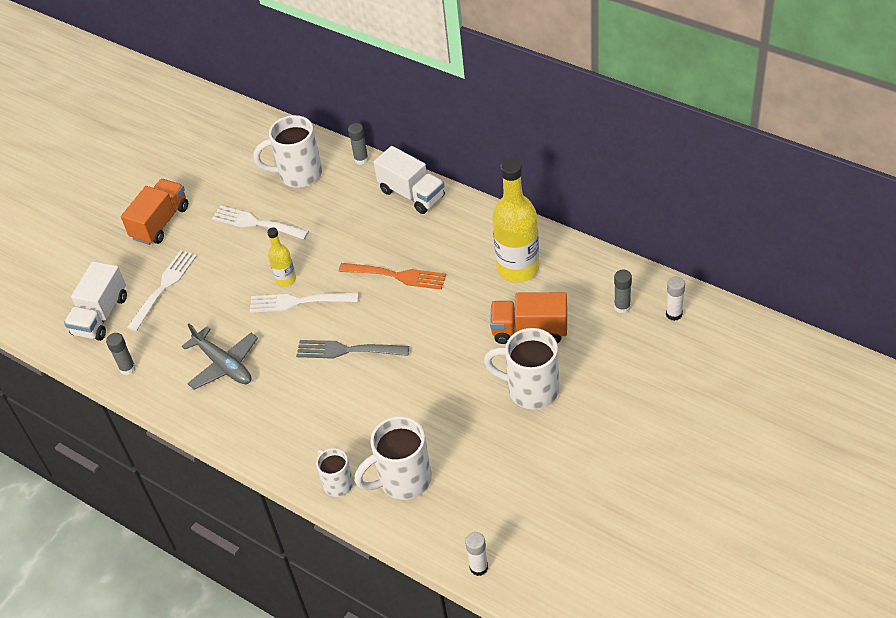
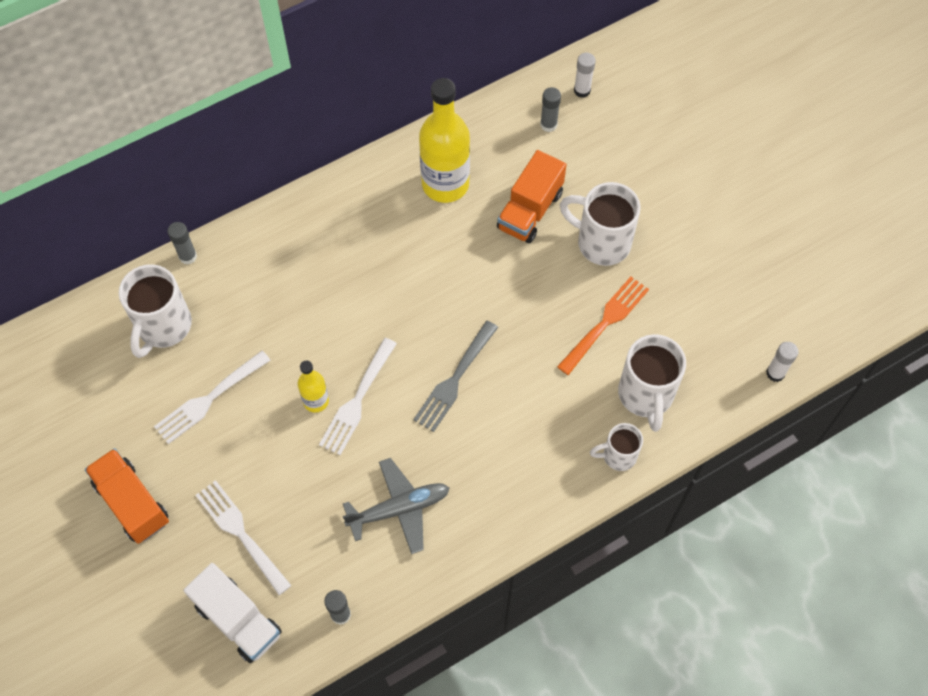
camera: 70 degrees left, 15 degrees up
(396, 276) = (383, 293): orange fork -> orange fork (605, 322)
(412, 194) = (276, 231): white truck -> none
(530, 390) = (601, 242): white mug -> white mug turned 75 degrees clockwise

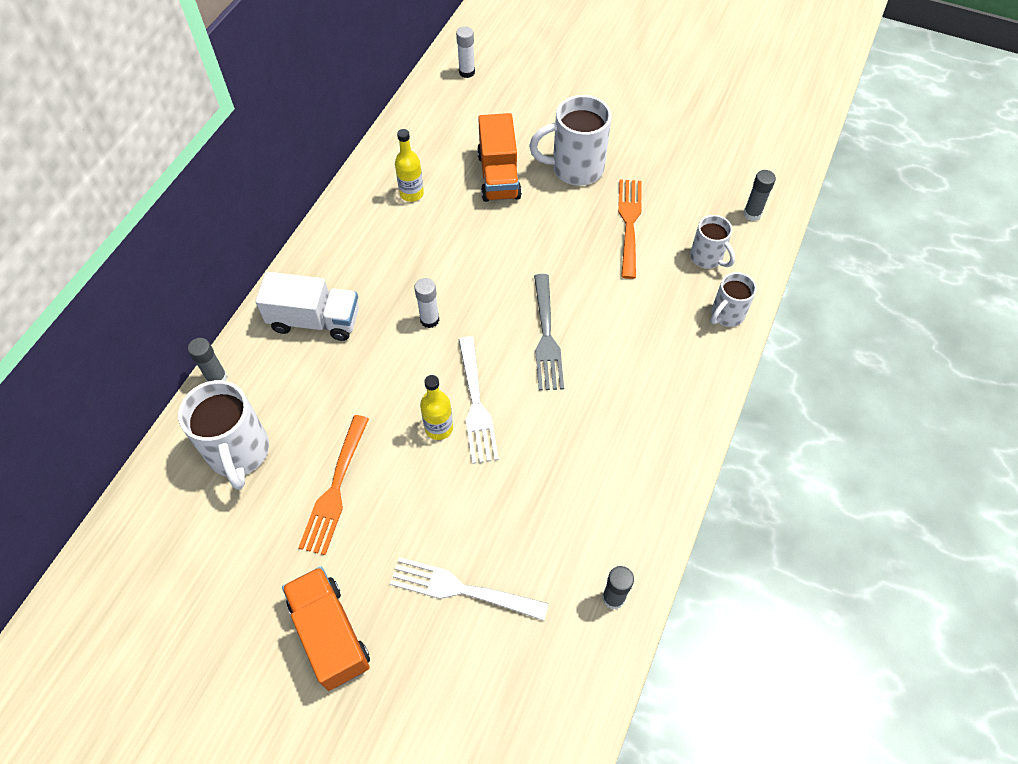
camera: 35 degrees left, 5 degrees down
(132, 503) = (330, 634): orange truck -> orange truck turned 45 degrees clockwise
(209, 399) = (335, 489): white fork -> orange fork
(238, 620) = (523, 671): white truck -> white truck (315, 320)
(399, 509) = (588, 471): grey plane -> none
(445, 184) = (411, 193): yellow bottle -> yellow bottle, size x0.50
(548, 125) = (460, 108): grey glue stick -> grey glue stick (752, 214)
(646, 395) = (707, 258): white mug -> white mug, size x0.59
(775, 373) = (784, 187): white glue stick -> white glue stick (429, 320)

